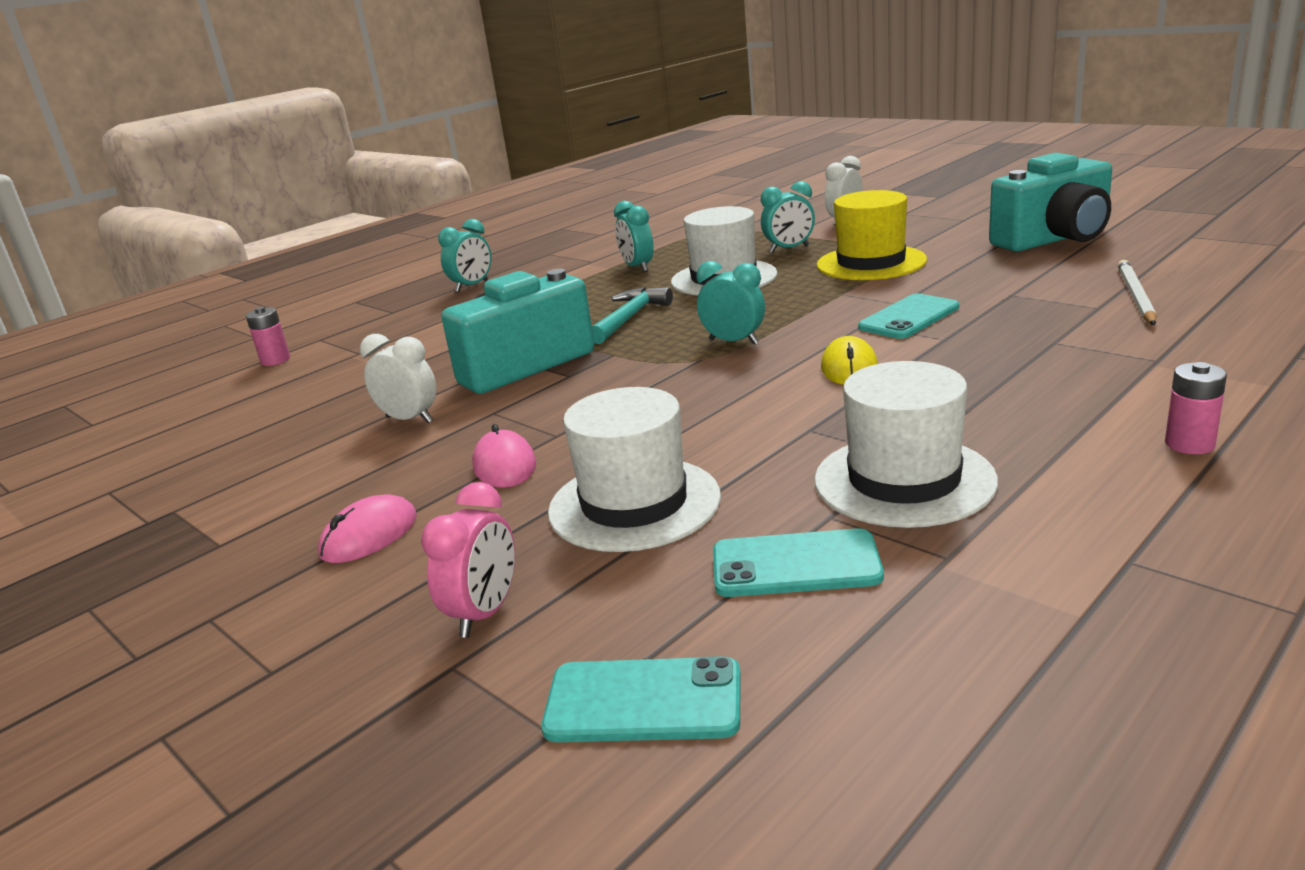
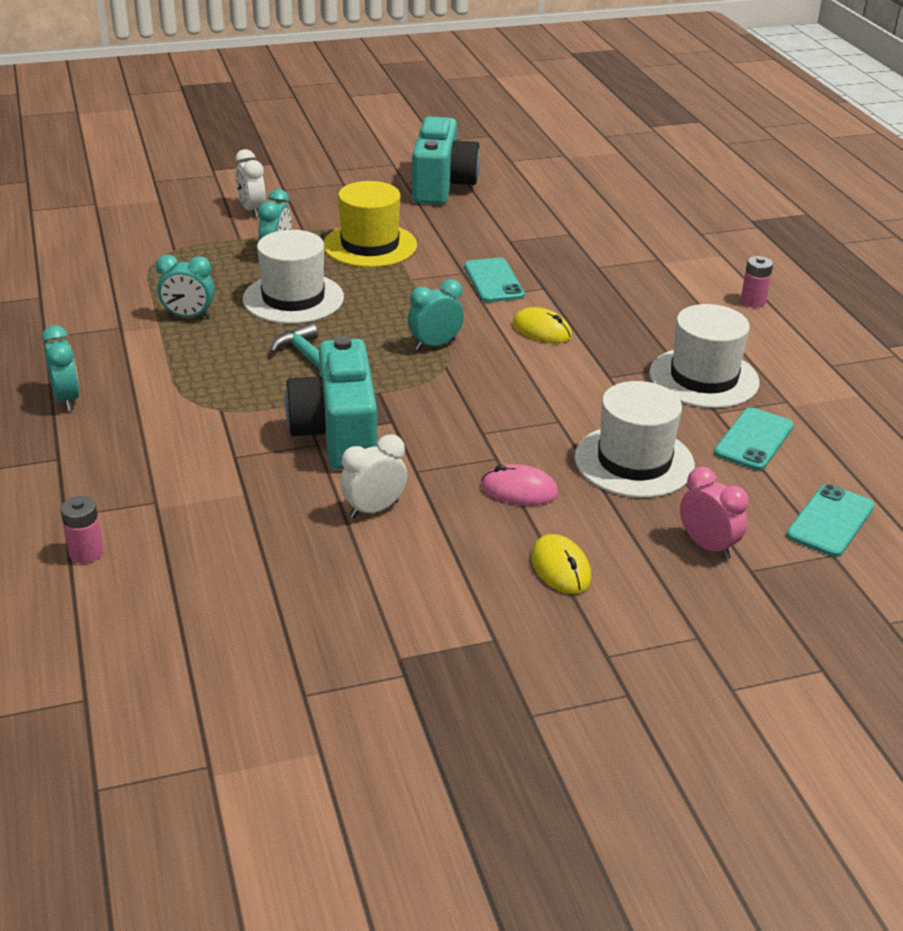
camera: 65 degrees left, 10 degrees up
(369, 535) = (560, 568): pink mouse -> yellow mouse
(1135, 296) = (571, 219): white pencil -> none

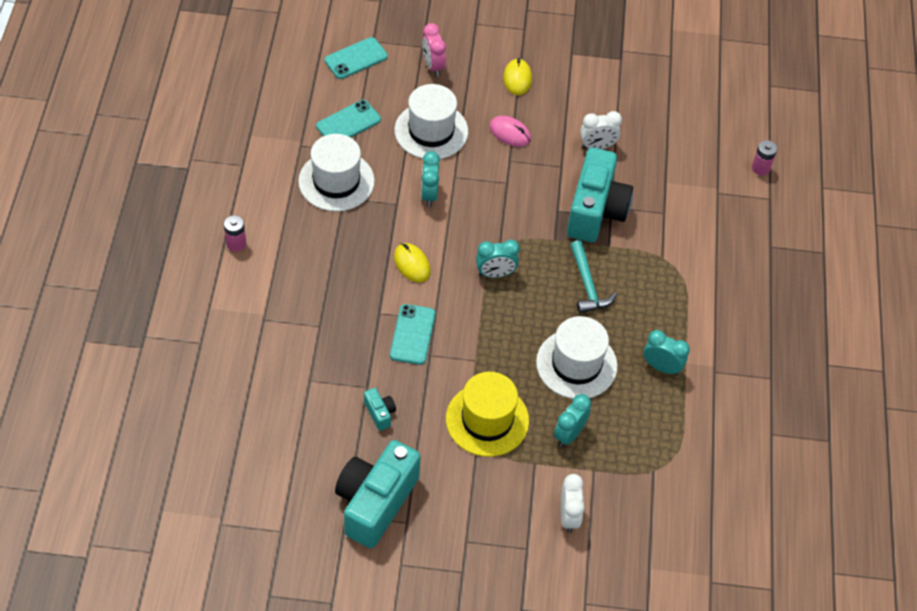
camera: 160 degrees left, 20 degrees up
(67, 399) = (760, 300): turquoise clock -> turquoise clock (429, 194)
(482, 229) = (380, 413): none -> turquoise camera

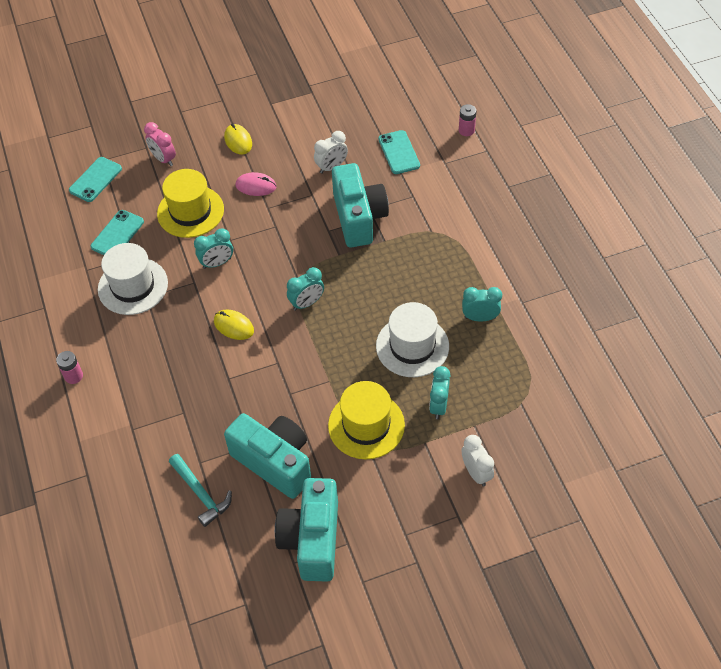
camera: 20 degrees left, 0 degrees up
(380, 413) = (274, 462): turquoise camera -> turquoise camera, size x2.43
(412, 334) = (266, 383): turquoise phone -> turquoise phone (399, 152)
(429, 194) = (217, 263): turquoise clock -> turquoise clock turned 90 degrees counterclockwise
(431, 131) = (190, 211): white hat -> yellow hat
(587, 285) = (385, 279): turquoise hammer -> turquoise hammer (201, 493)

